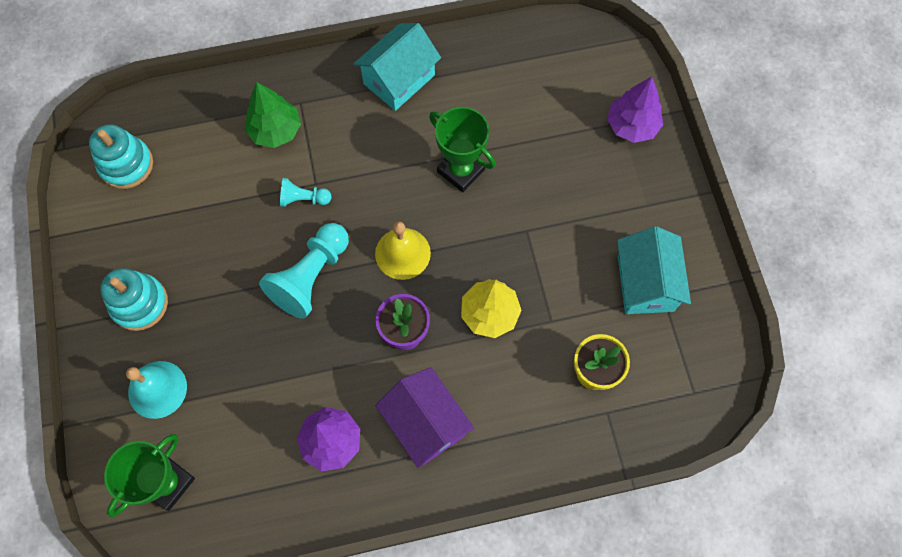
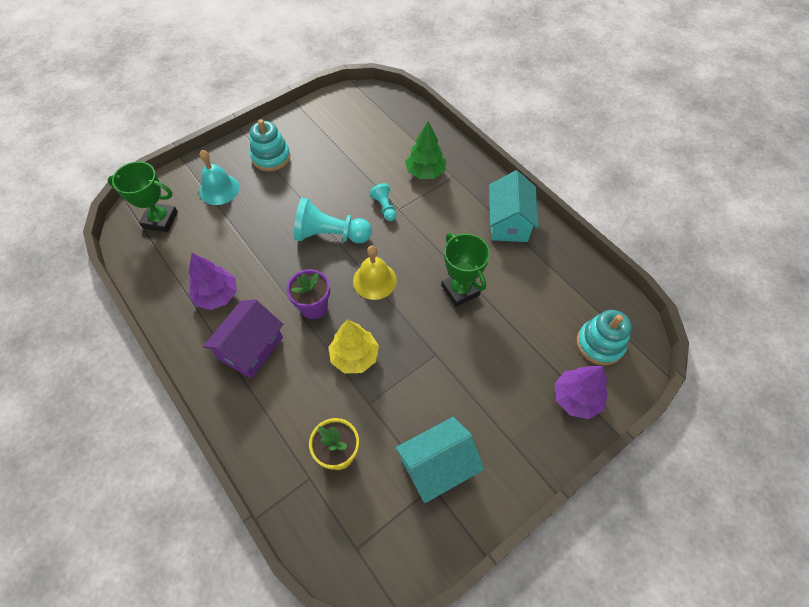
camera: 65 degrees right, 10 degrees down
(126, 165) = (358, 113): turquoise stacking toy -> turquoise stacking toy (600, 344)
(399, 79) = (508, 223): turquoise house -> turquoise house turned 75 degrees clockwise
(461, 170) = (460, 290): green trophy -> green trophy turned 45 degrees counterclockwise

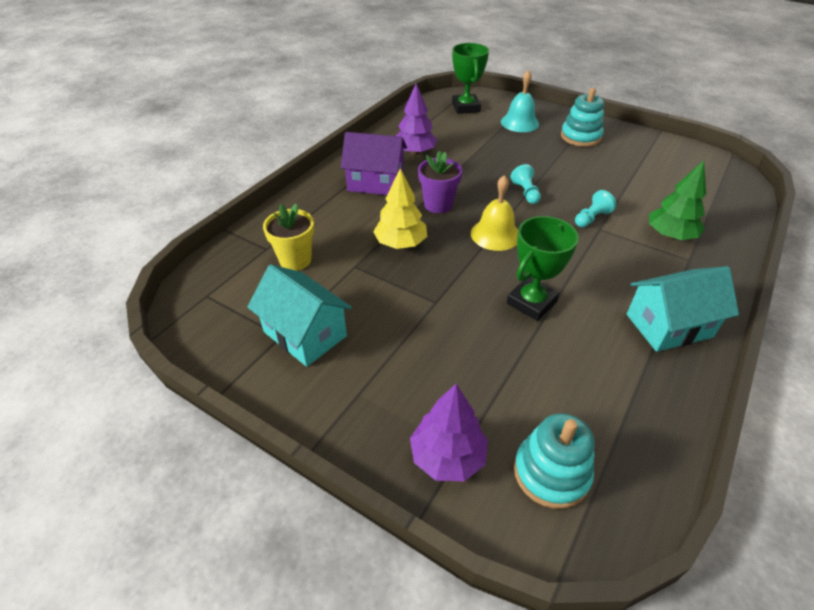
camera: 70 degrees right, 15 degrees down
(330, 235) = (525, 193): turquoise pawn -> turquoise pawn, size x0.52

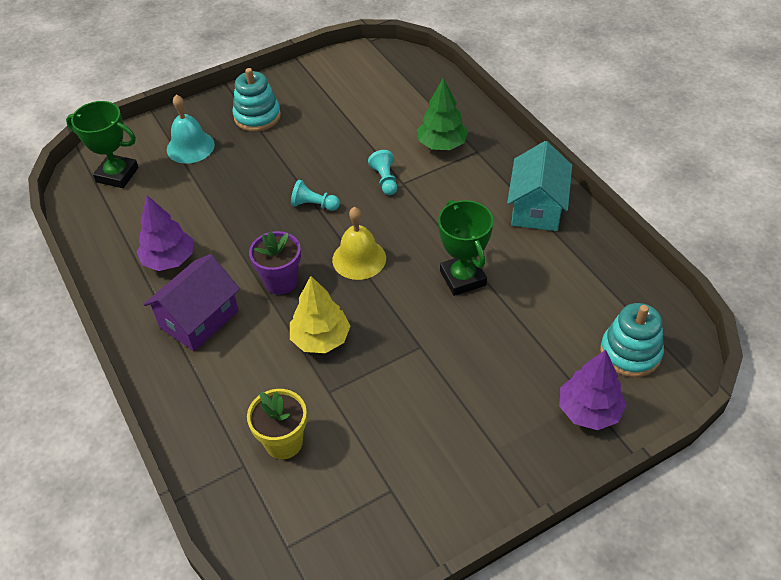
camera: 60 degrees left, 5 degrees up
(305, 334) = (401, 468): turquoise house -> none

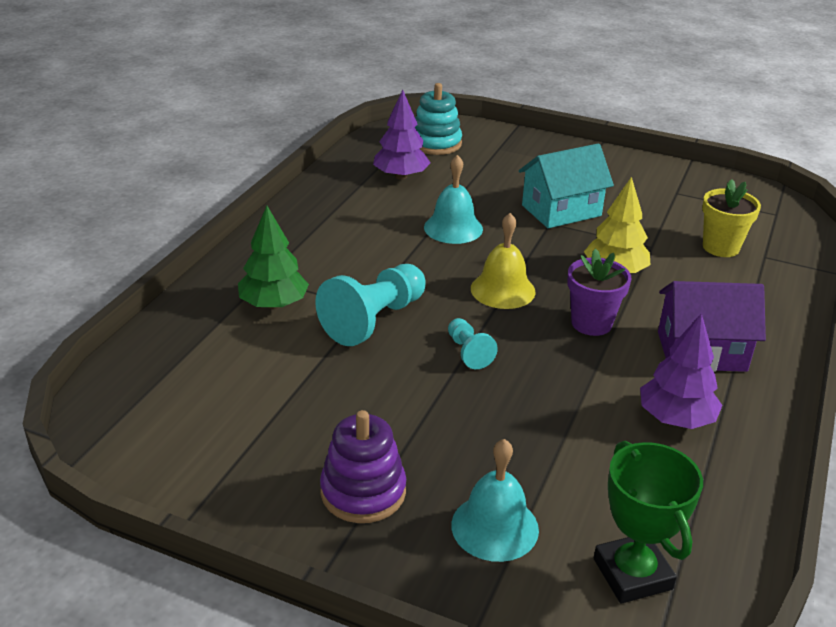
camera: 130 degrees left, 15 degrees down
(257, 116) = (363, 492): turquoise stacking toy -> purple stacking toy
(385, 180) = (374, 320): turquoise pawn -> turquoise pawn, size x1.92
(462, 278) = (453, 228): green trophy -> turquoise bell
(537, 208) = (319, 219): turquoise house -> turquoise house (561, 210)
(589, 410) = (507, 145): purple tree -> purple tree (401, 176)

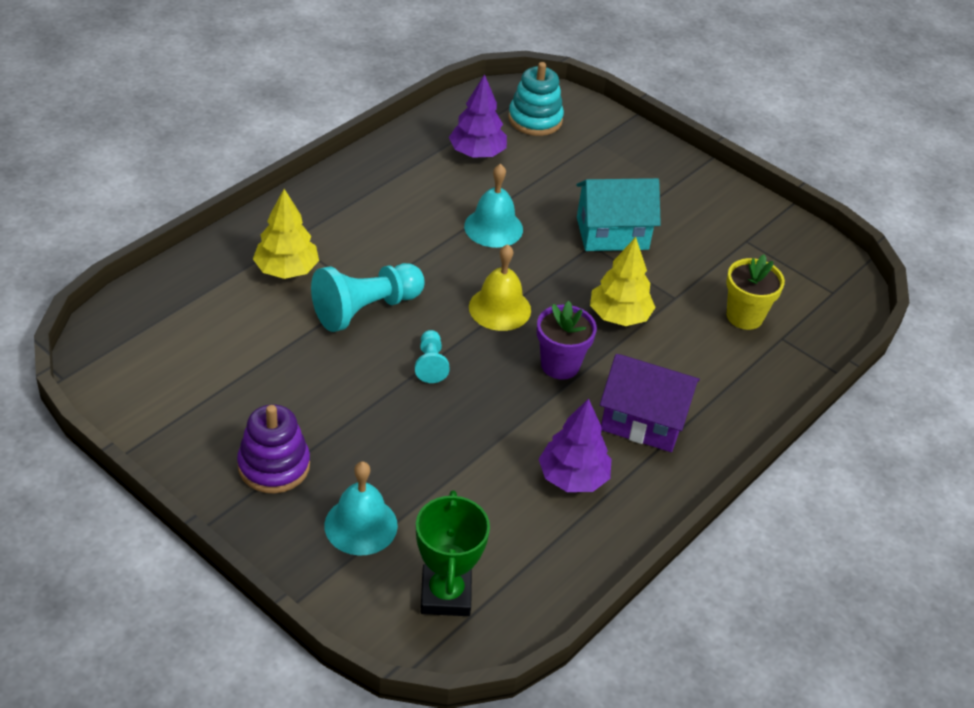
camera: 15 degrees right, 10 degrees up
(274, 304) = (286, 270): green tree -> yellow tree

